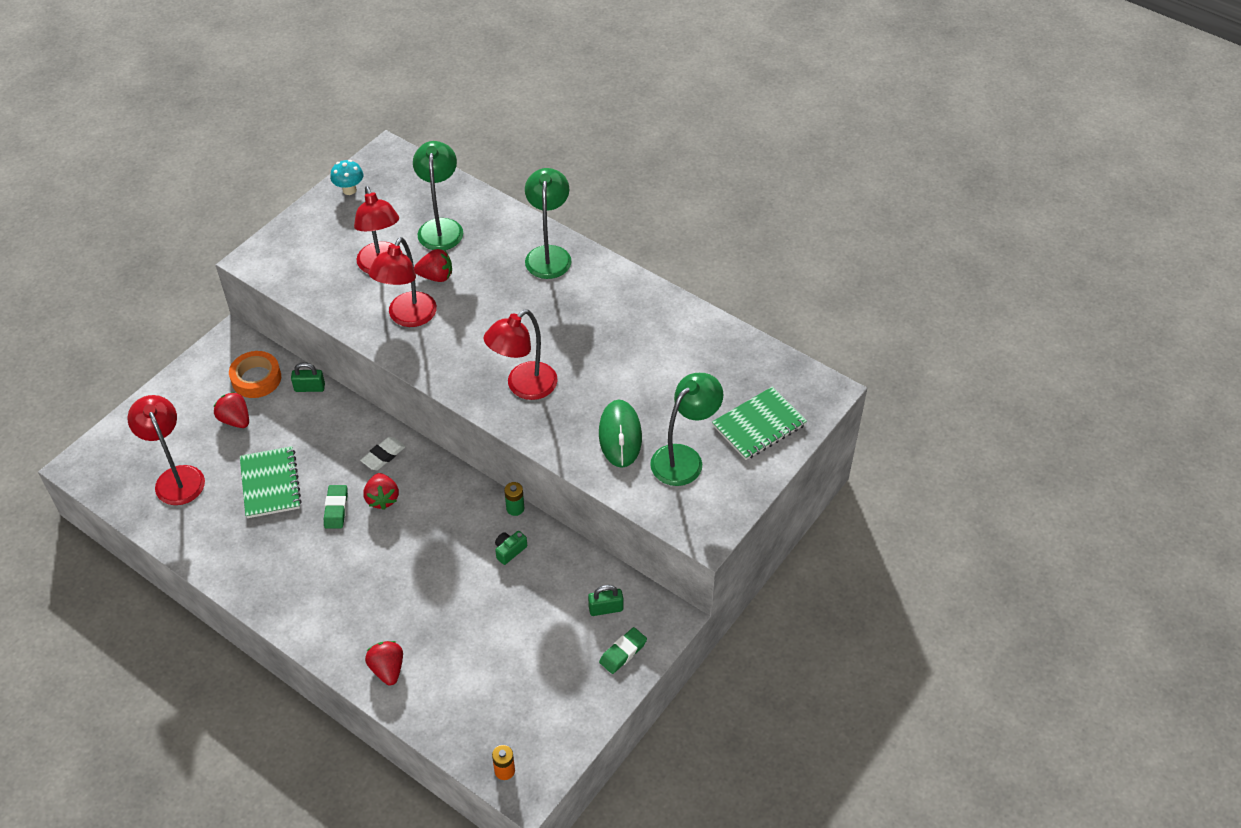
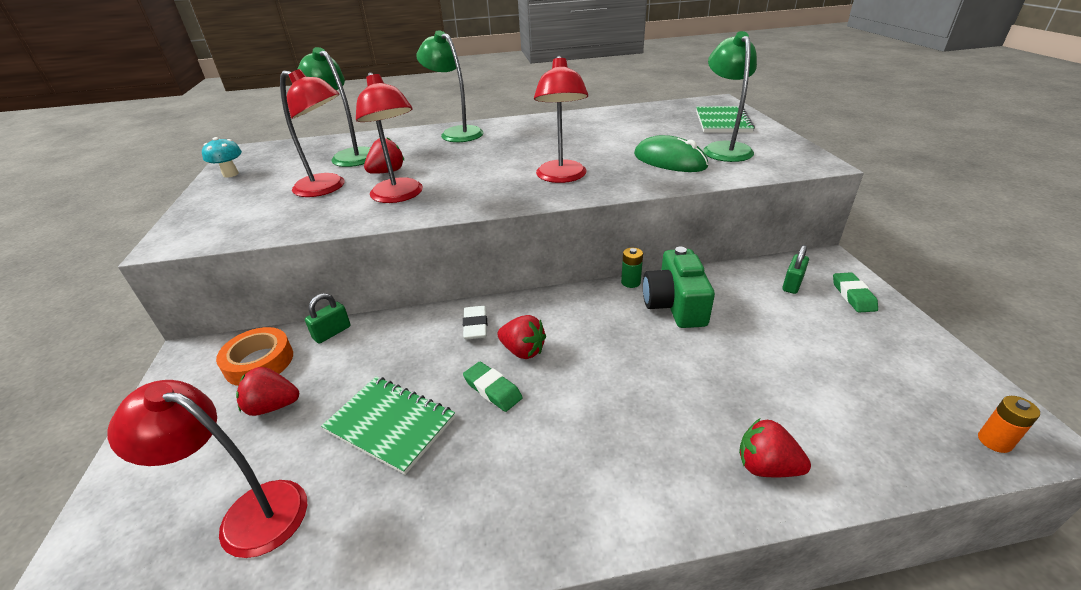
camera: 45 degrees left, 15 degrees down
(509, 550) = (675, 305): green camera -> green camera, size x2.15

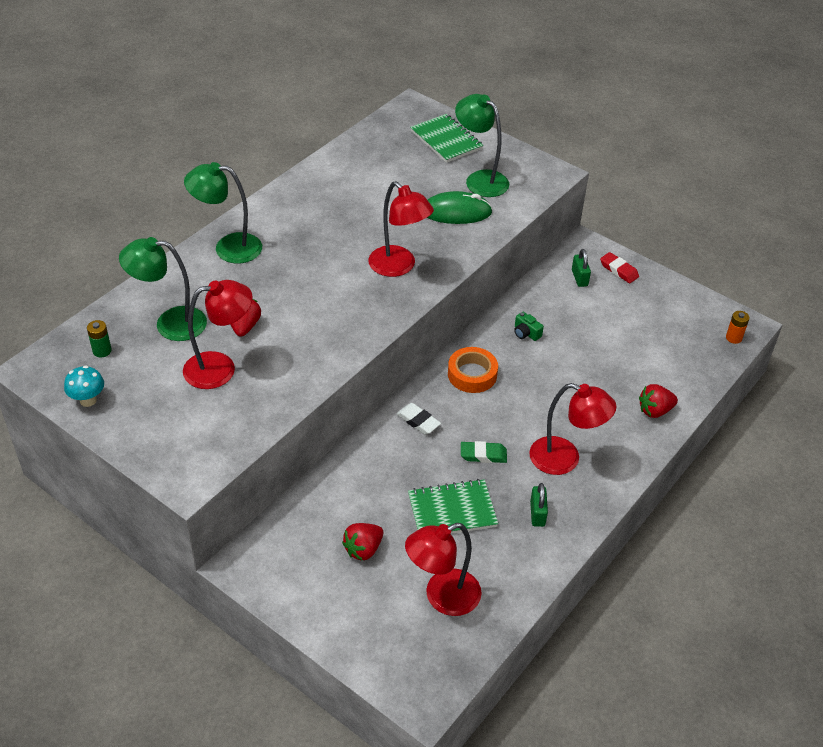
camera: 45 degrees left, 10 degrees up
(259, 362) = (304, 535): orange tape -> orange tape (472, 374)
(332, 332) = (323, 485): green padlock -> green padlock (537, 513)
(399, 196) = (299, 346): red lamp -> red lamp (565, 459)
(523, 351) = (470, 420): red strawberry -> none
(630, 282) = (480, 329): green battery -> green battery (102, 351)
(675, 305) = (526, 333): green camera -> green camera, size x0.46
(853, 295) = (619, 270): green eraser -> red eraser

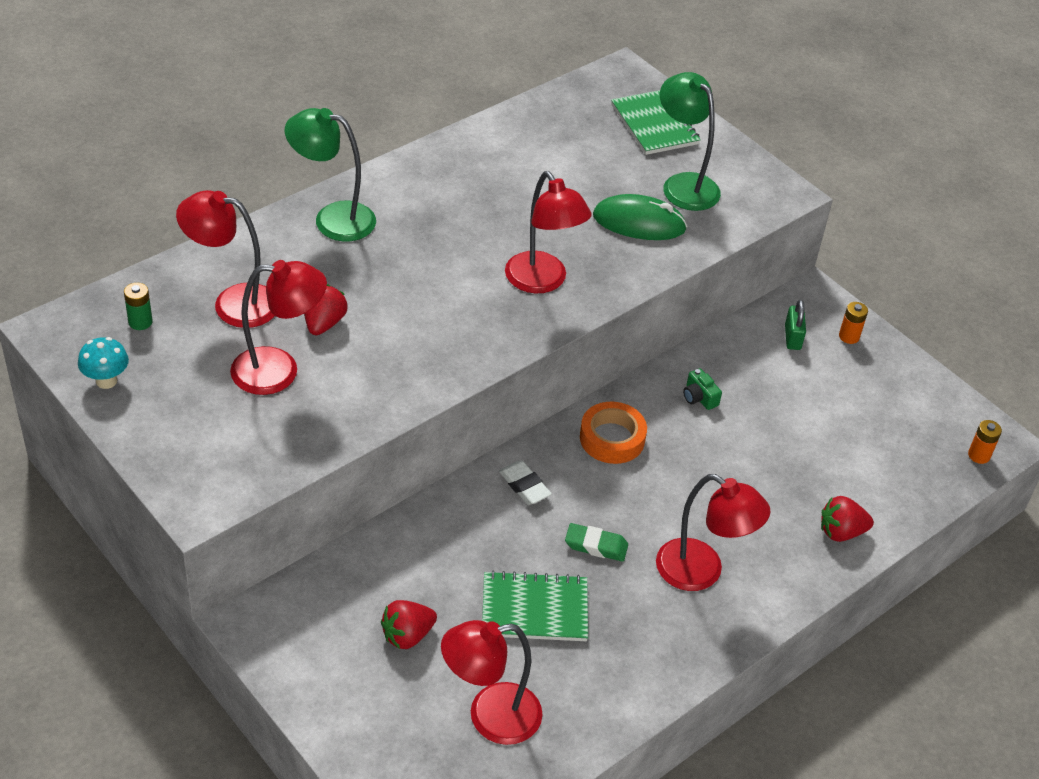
camera: 10 degrees right, 0 degrees up
(170, 323) = (233, 303): green lamp -> red lamp
(537, 513) = (644, 635): green padlock -> none
(619, 270) = (849, 336): red eraser -> orange battery

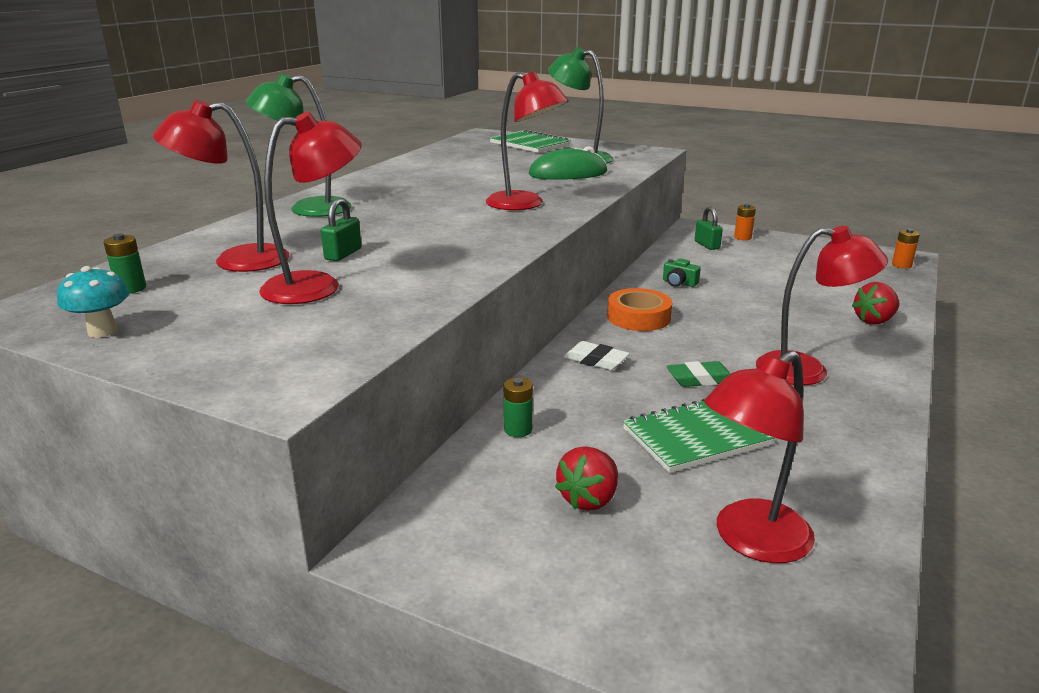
camera: 20 degrees left, 20 degrees down
(323, 323) = (343, 254): red strawberry -> green padlock
(402, 545) = (518, 430): none -> green battery

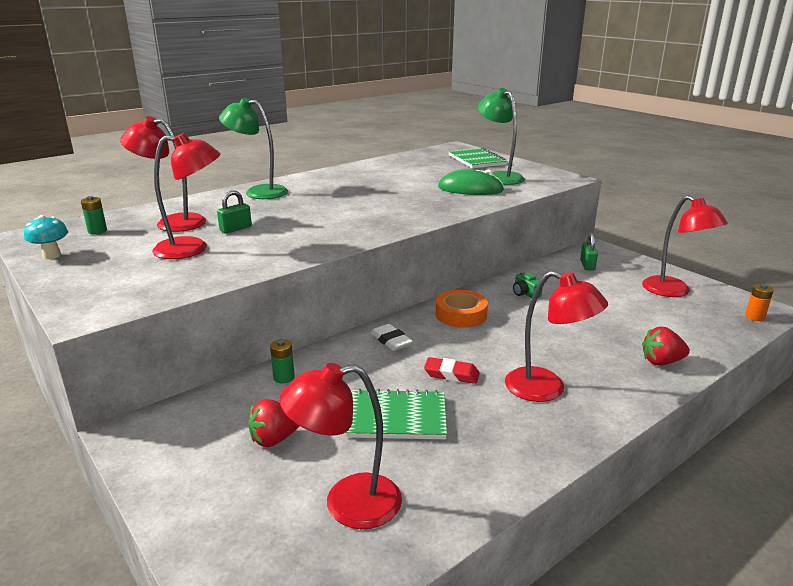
camera: 25 degrees right, 0 degrees up
(525, 204) = (402, 210): red lamp -> red lamp (674, 291)
(700, 379) = (451, 374): green eraser -> red eraser
(742, 237) = (627, 264): orange battery -> none

